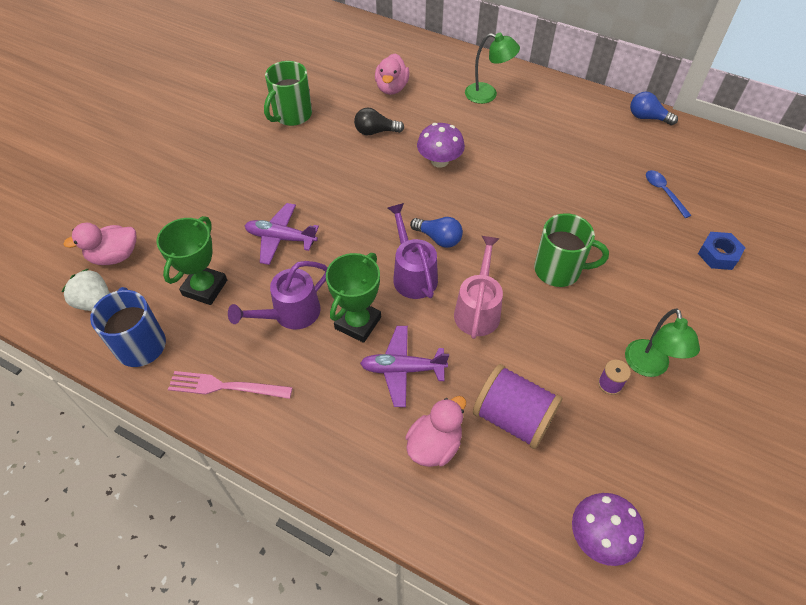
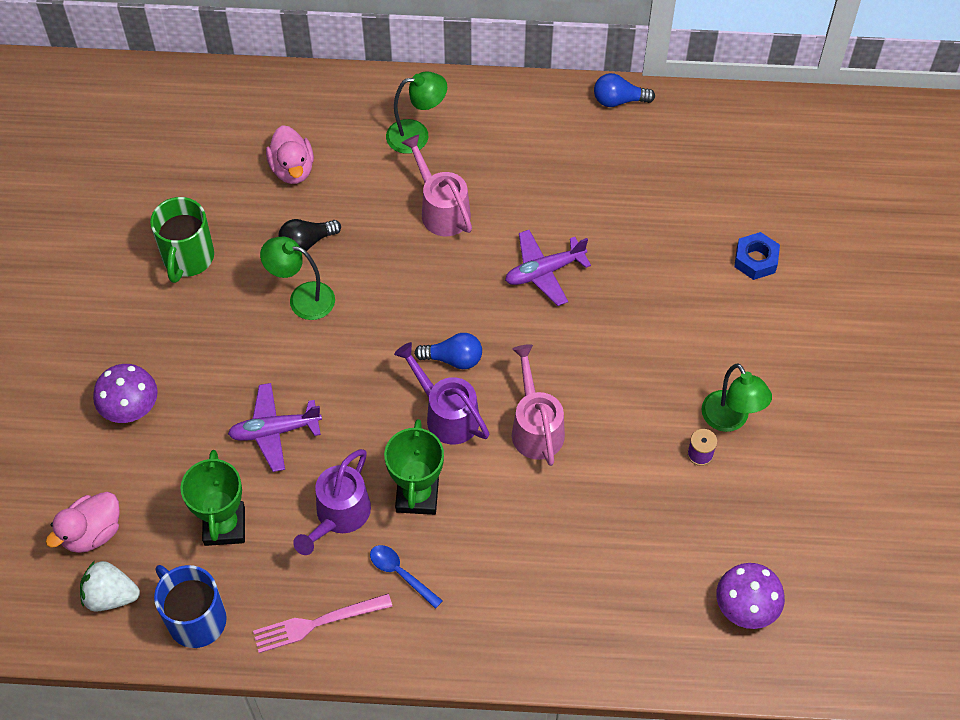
camera: 25 degrees left, 5 degrees up
(352, 163) = (302, 298): none -> green lamp
(402, 369) = (490, 526): purple plane -> purple plane (544, 272)
(434, 445) = (559, 589): pink duck -> none
(439, 161) = (405, 255): purple mushroom -> purple mushroom (130, 407)
(481, 142) = (441, 209): none -> pink watering can
(513, 417) = (622, 529): purple spool -> none
(559, 270) = (599, 345): green mug -> none
(663, 192) = (673, 200): blue spoon -> blue spoon (400, 574)

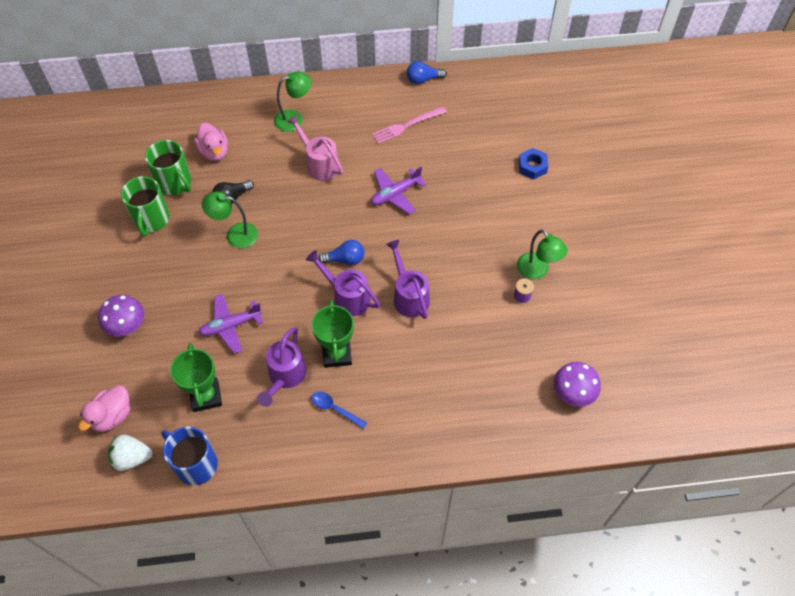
camera: 10 degrees left, 0 degrees up
(229, 208) = (175, 183): none -> green mug
(318, 623) = (282, 452): pink fork -> pink fork (407, 125)
(535, 426) = (408, 295): pink watering can -> purple watering can

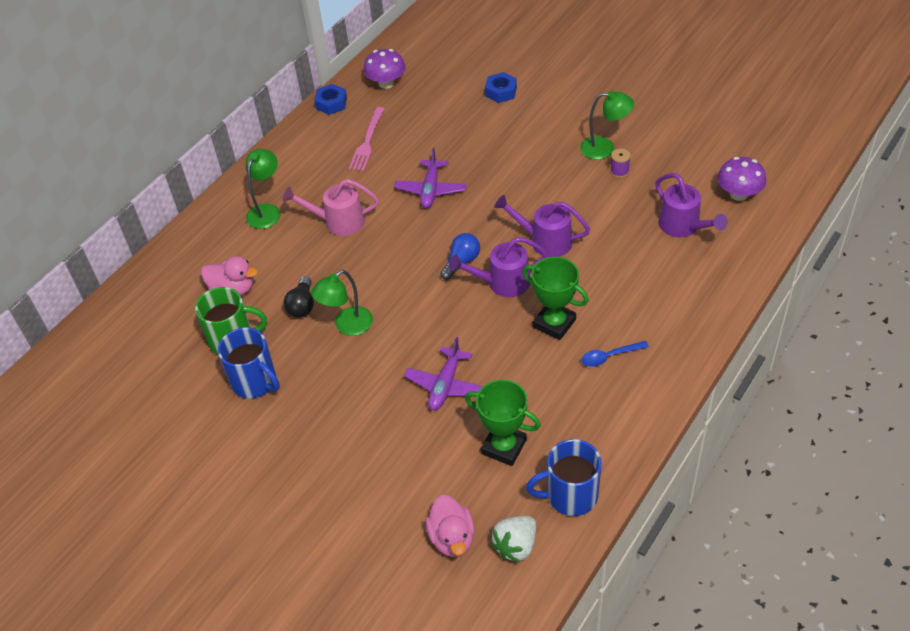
camera: 45 degrees left, 10 degrees down
(127, 325) = (358, 470): purple mushroom -> purple mushroom (386, 83)
(151, 220) = (255, 382): green mug -> blue mug
(285, 377) = (541, 374): purple watering can -> purple watering can (683, 227)
(423, 79) = (331, 103): blue light bulb -> blue nut

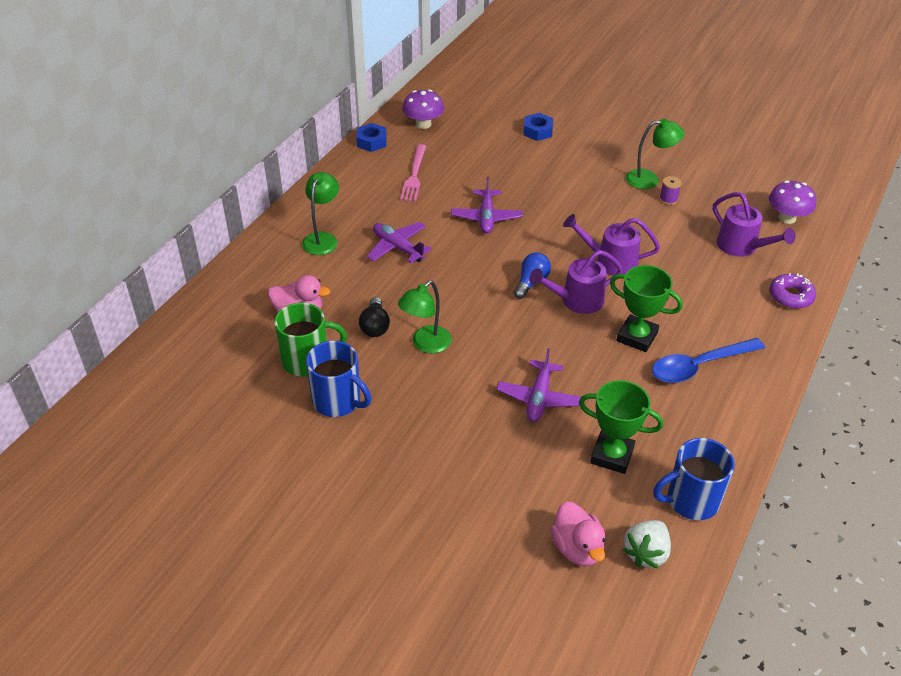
camera: 10 degrees left, 5 degrees down
(338, 222) = (398, 248): pink watering can -> purple plane
(609, 356) = (699, 366): blue spoon -> blue spoon, size x1.78
(721, 283) = (790, 296): none -> purple donut

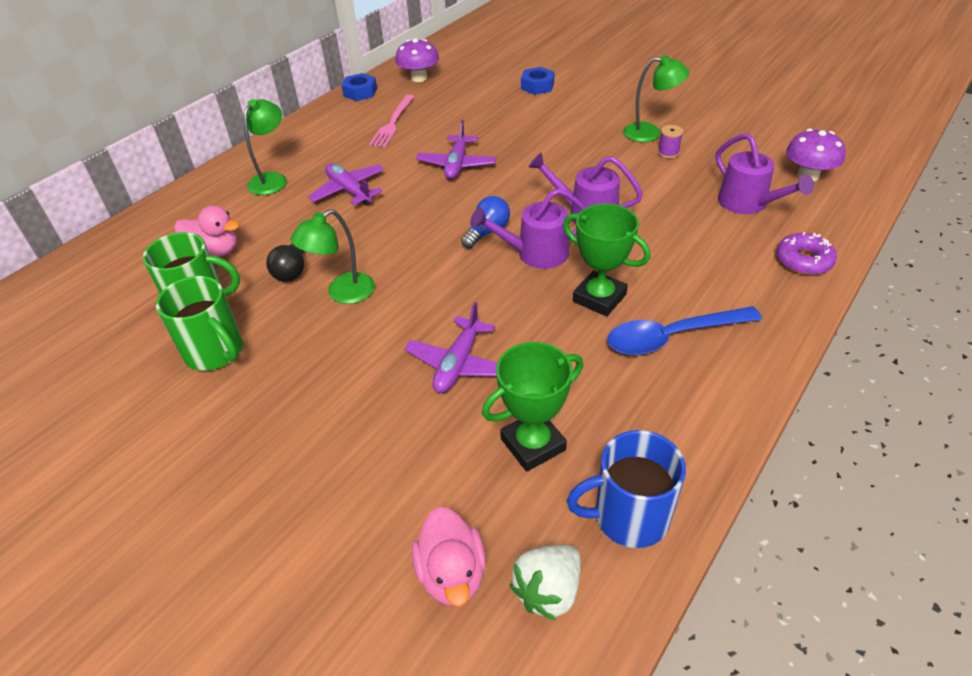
camera: 10 degrees right, 0 degrees up
(338, 401) = (215, 352): blue mug -> green mug
(612, 455) = (533, 444): green trophy -> green trophy turned 60 degrees counterclockwise

